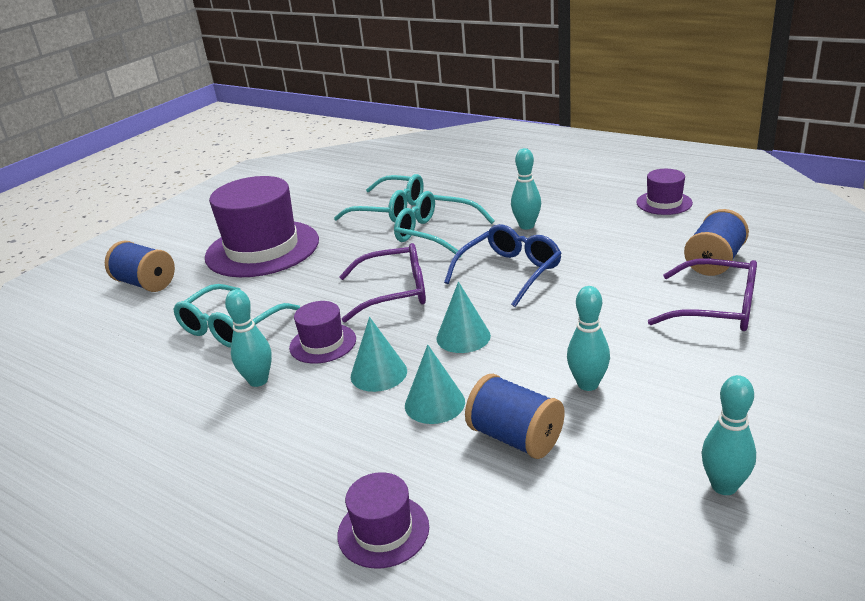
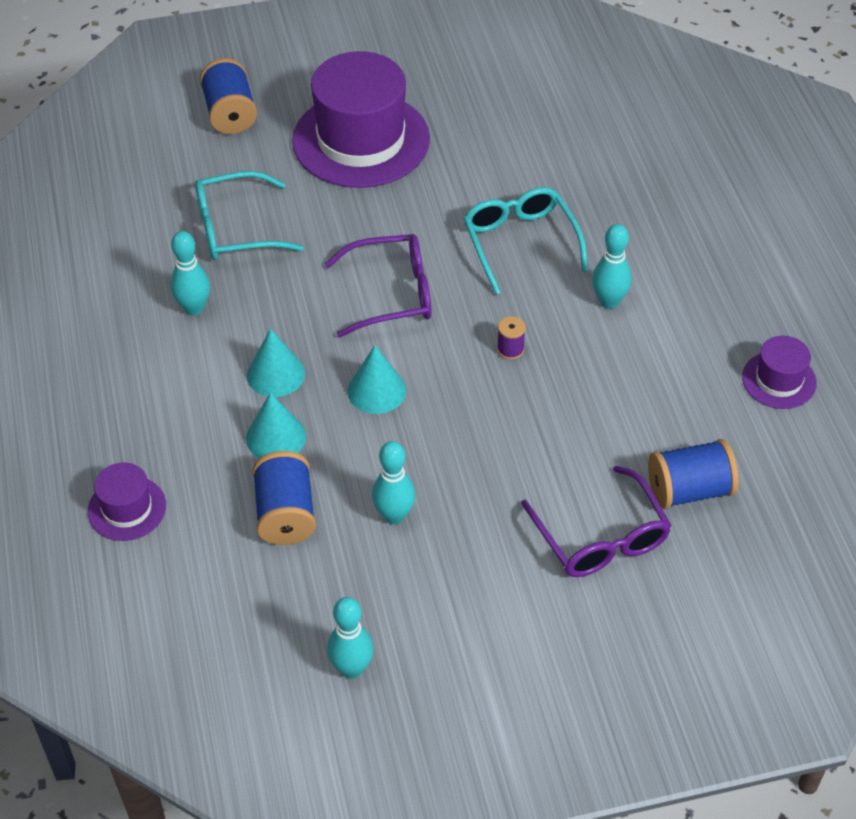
camera: 40 degrees right, 20 degrees up
(323, 343) = (275, 307): purple hat -> none
(391, 210) = (527, 172): turquoise glasses -> none
(396, 292) = (393, 294): purple glasses -> purple glasses turned 45 degrees counterclockwise
(510, 272) = (510, 349): blue glasses -> purple spool

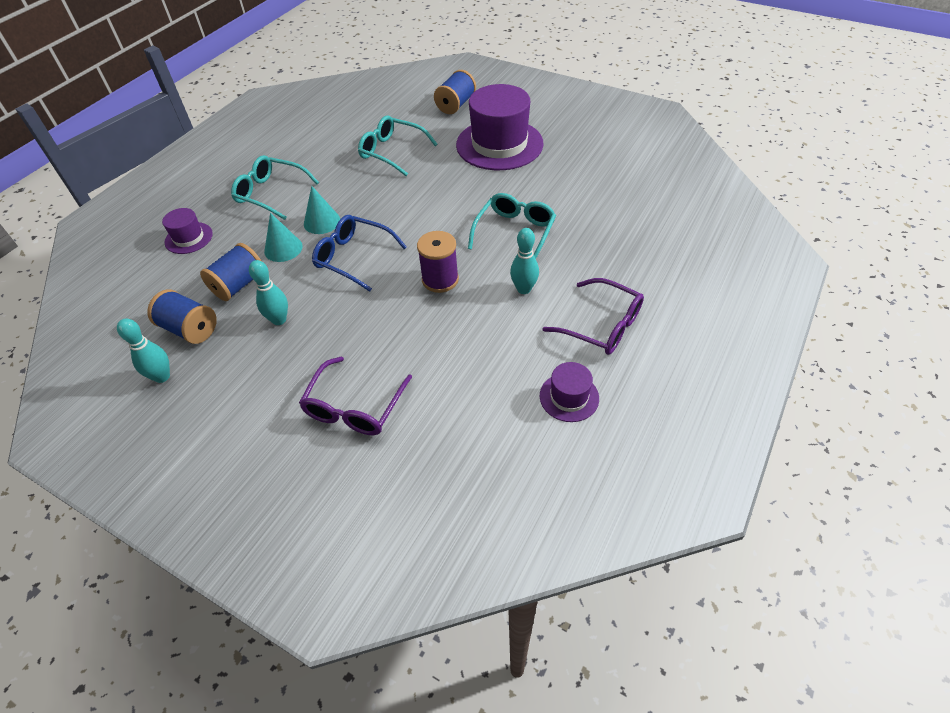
camera: 45 degrees right, 0 degrees up
(150, 383) = (270, 193): none -> turquoise glasses
(194, 308) = (329, 174): turquoise bowling pin -> none
(376, 390) = (352, 257): turquoise cone -> blue glasses
(393, 294) = (421, 219): purple glasses -> purple glasses (603, 326)
(510, 349) = (440, 279): purple spool -> purple spool, size x1.95
(689, 490) = (434, 419): blue spool -> blue spool (190, 329)

